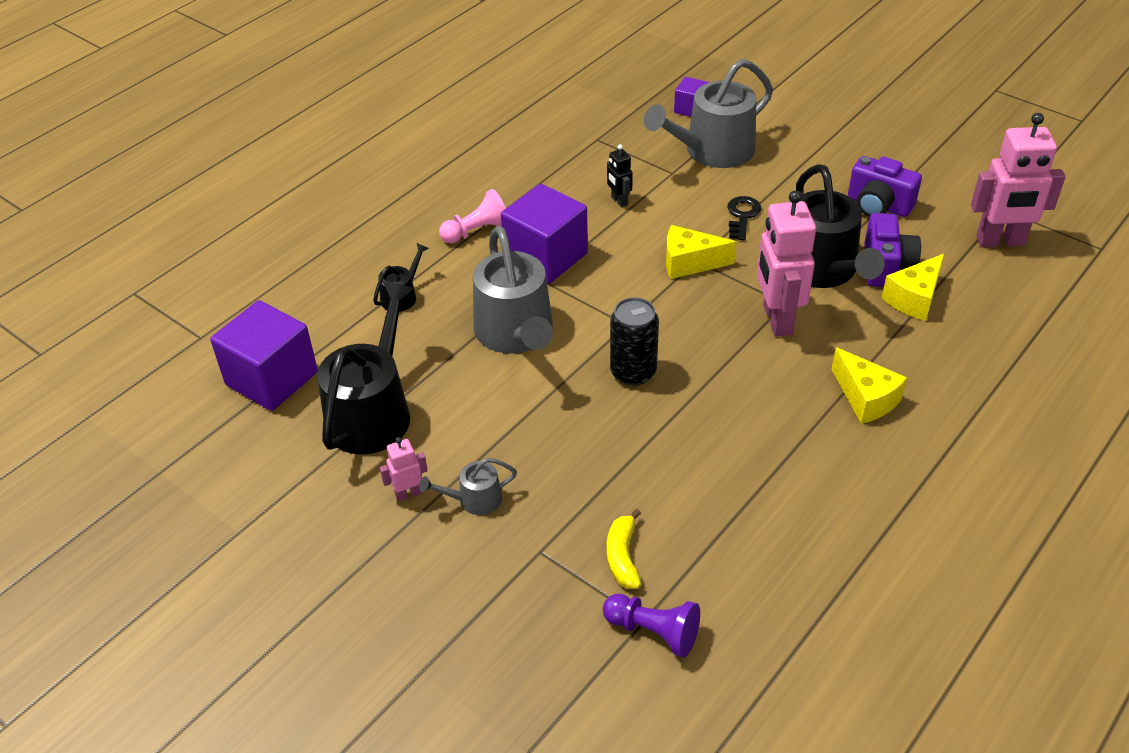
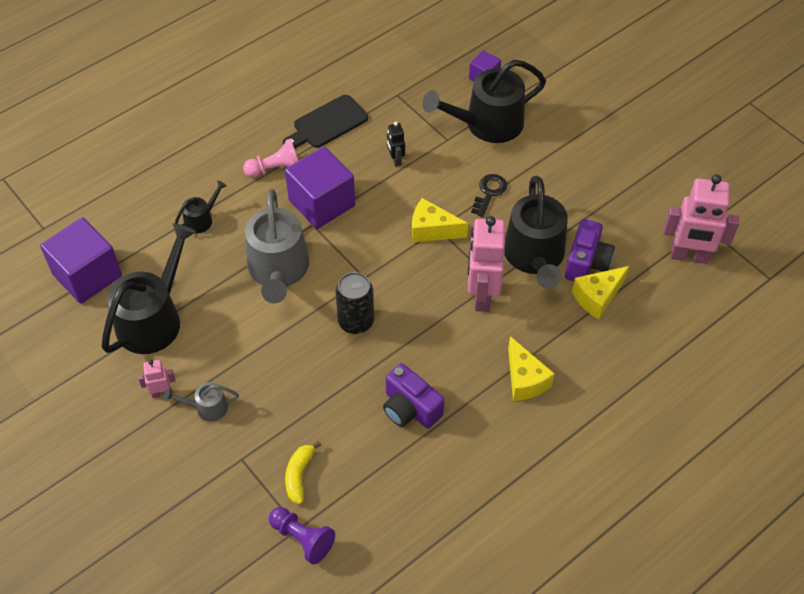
camera: 10 degrees right, 10 degrees up
(524, 178) = (327, 124): none -> black cutting board
(713, 151) = (487, 124): grey watering can -> black watering can
(878, 205) = (603, 203): purple camera -> purple camera (410, 408)

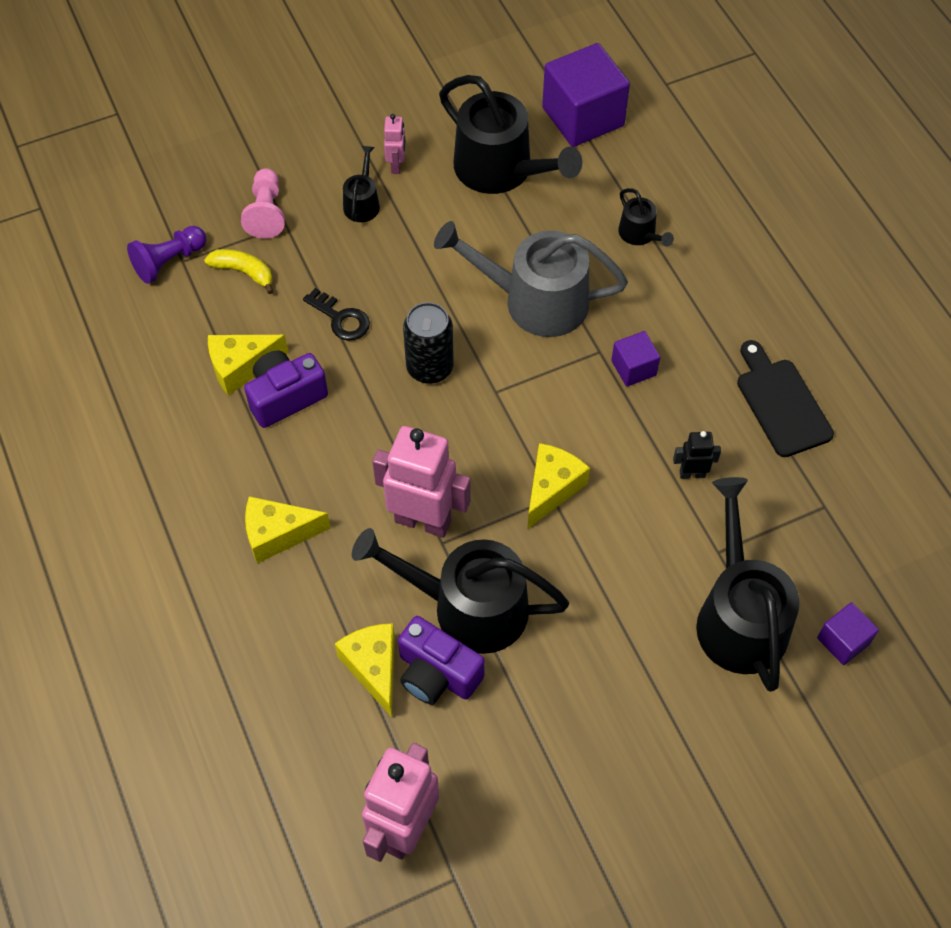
camera: 105 degrees right, 5 degrees up
(207, 407) = (362, 203): grey watering can -> black watering can
(275, 169) = (708, 327): pink pawn -> pink pawn (266, 213)
(321, 203) = (633, 368): purple cube -> purple cube, size x0.51
(392, 448) = (241, 367): none -> yellow cheese
(489, 193) = (600, 580): black key -> black key (341, 318)

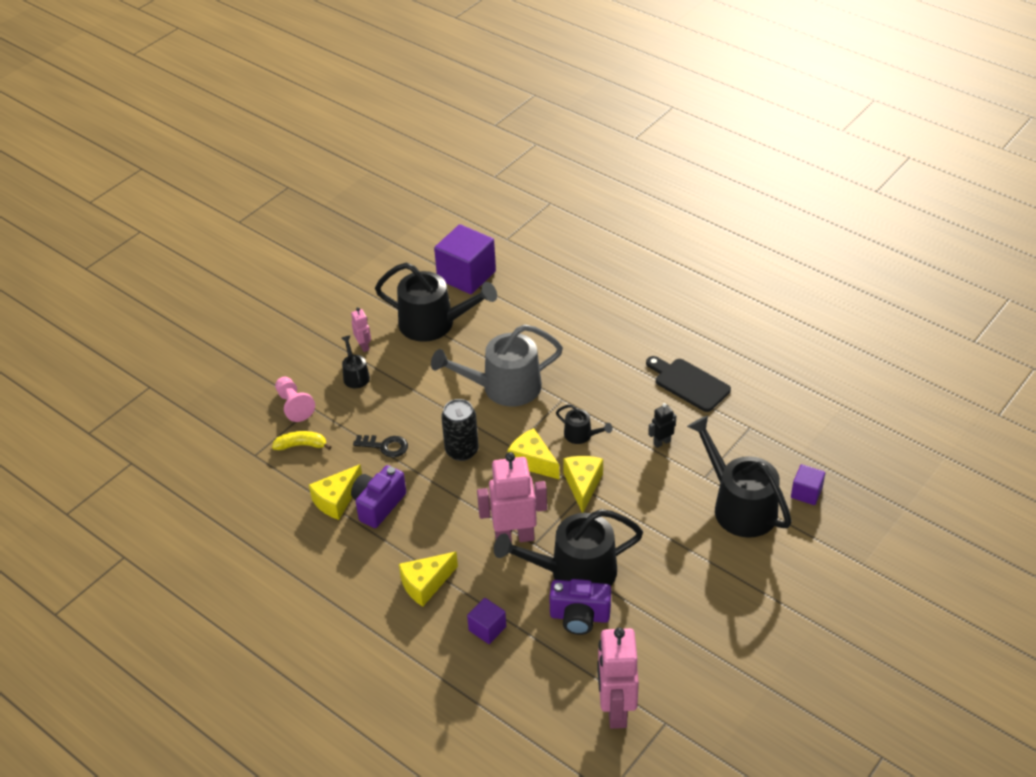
camera: 25 degrees left, 15 degrees down
(169, 261) = (245, 459): purple pawn -> none
(374, 668) = (538, 631): yellow cheese -> yellow cheese (532, 461)
(633, 368) = (589, 400): purple cube -> purple cube (487, 628)
(639, 234) = (544, 326): black watering can -> black watering can (581, 435)

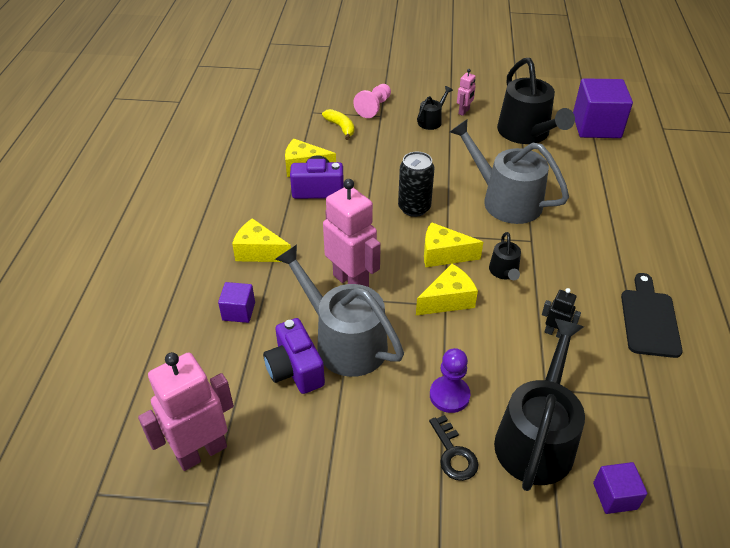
camera: 55 degrees right, 0 degrees up
(385, 446) = (379, 166): black key -> black key (453, 453)
(532, 461) = (443, 255): yellow cheese -> yellow cheese turned 90 degrees counterclockwise
(575, 572) = (344, 341): black watering can -> grey watering can
(672, 534) = (449, 395): none -> purple pawn

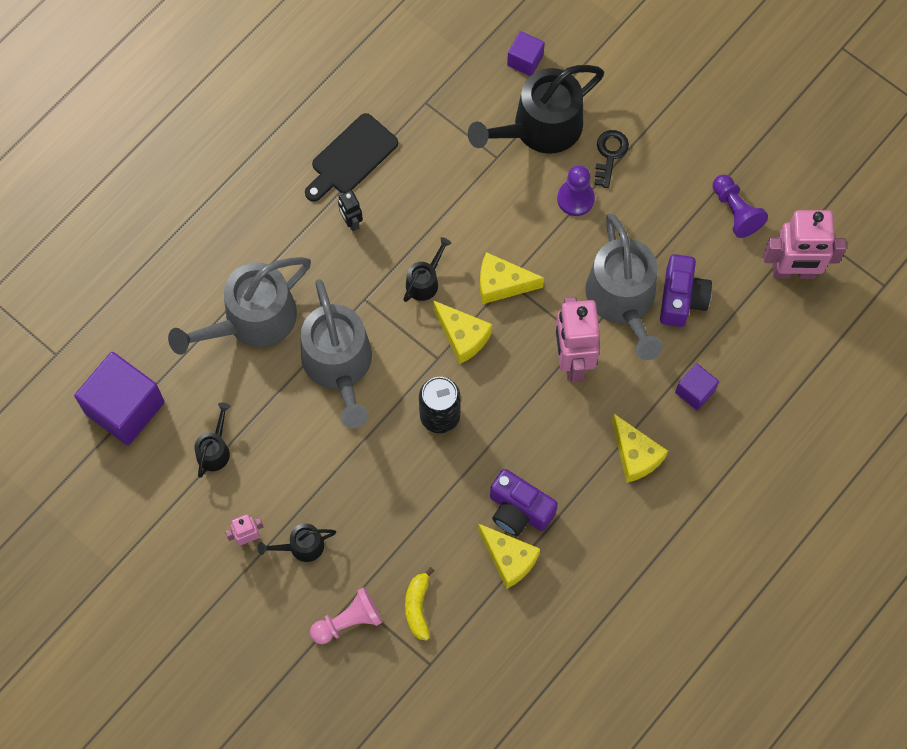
camera: 145 degrees left, 25 degrees up
(293, 475) = (735, 211): none -> purple pawn
(526, 133) = (214, 450): black watering can -> black watering can, size x0.47
(554, 333) = (442, 196): black robot -> black robot (351, 222)
(584, 194) = (252, 320): none -> grey watering can

